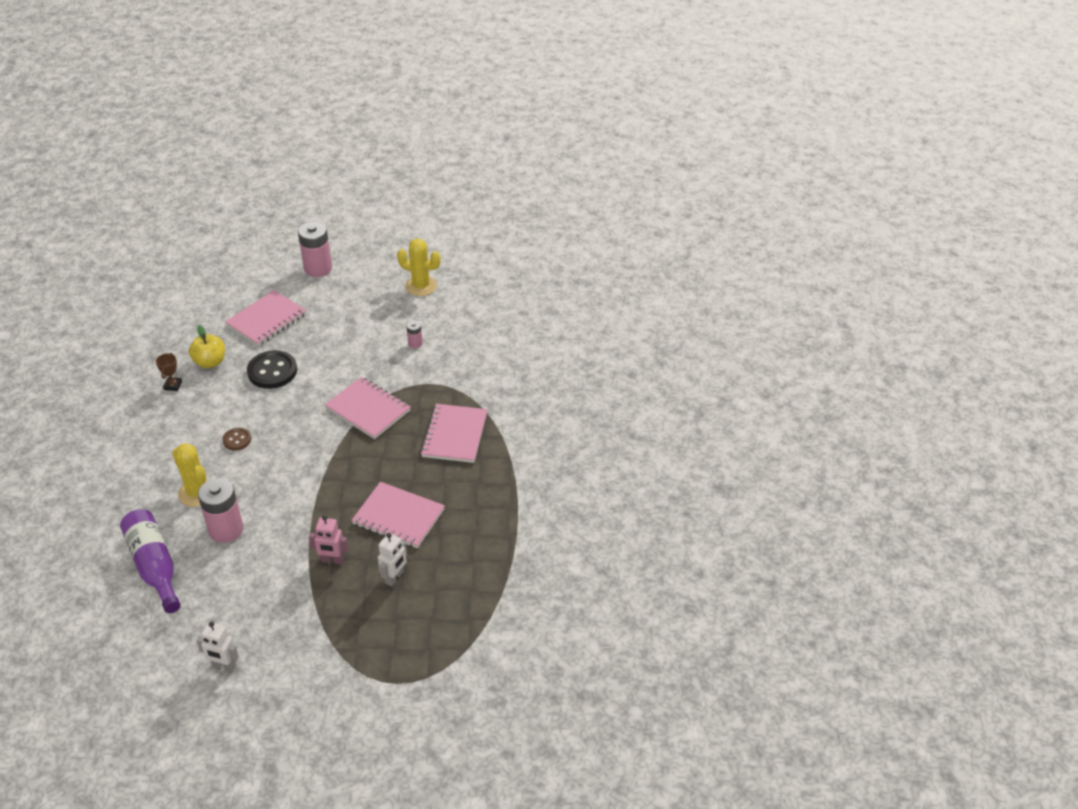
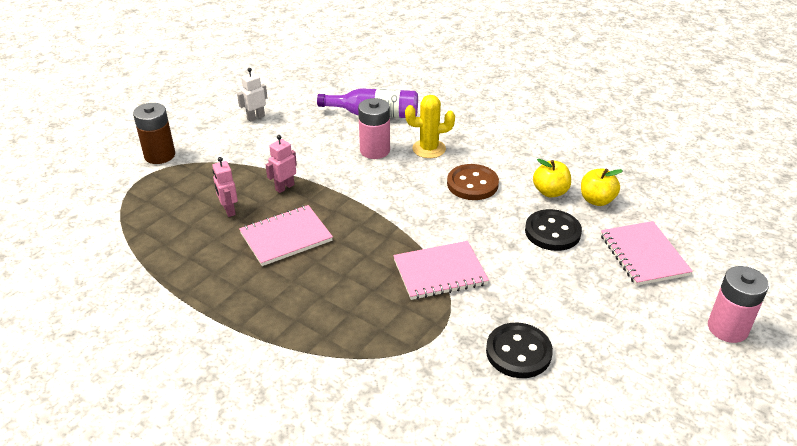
camera: 125 degrees right, 5 degrees down
(173, 385) = (577, 172): brown trophy -> none
(216, 391) = (550, 192): none -> yellow apple
(237, 440) = (472, 184): brown button -> brown button, size x1.85
(353, 698) = (160, 155): none -> brown battery
(394, 577) = (229, 210): white robot -> pink robot
(415, 343) = (518, 352): pink battery -> black button
(421, 286) = (634, 409): yellow cactus -> none
(454, 435) = (345, 317): pink notebook -> none

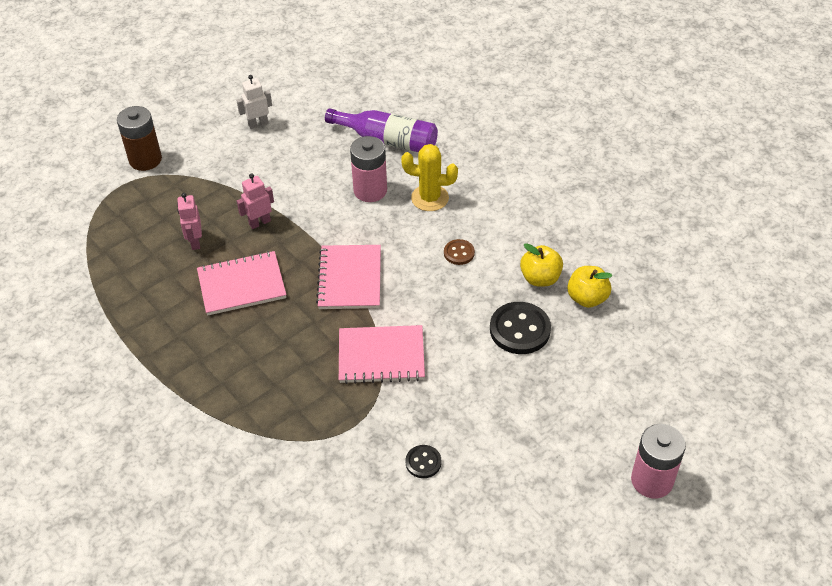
camera: 15 degrees right, 10 degrees up
(472, 184) = (459, 253): brown button -> brown button, size x0.54
(518, 352) = (423, 462): black button -> black button, size x0.54
(643, 255) = (605, 376): pink notebook -> pink notebook (350, 279)

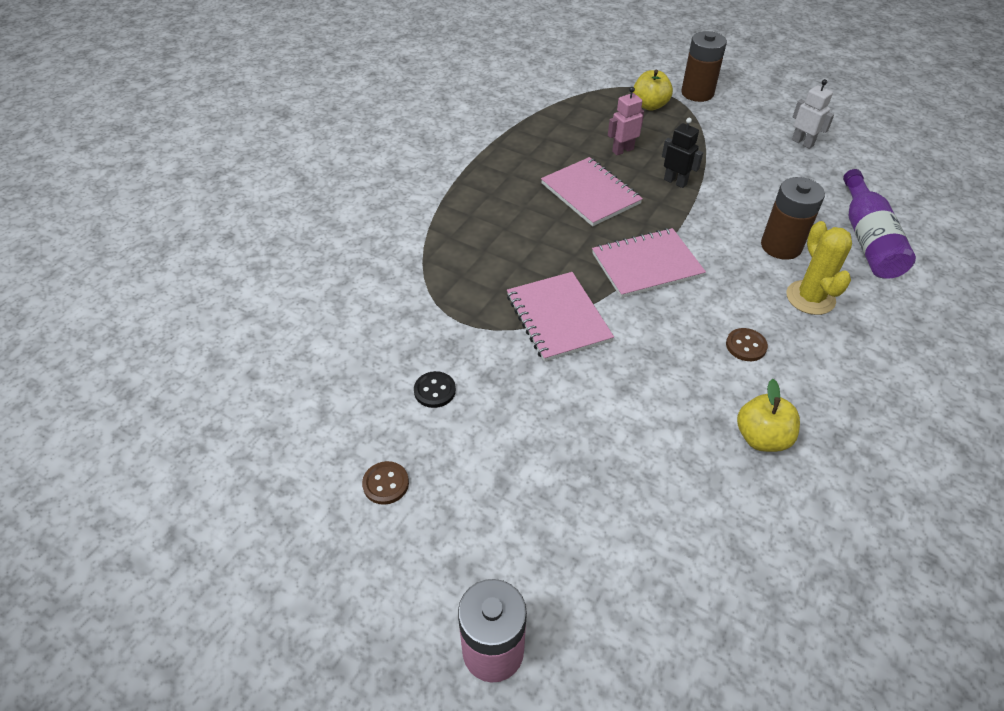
camera: 70 degrees right, 0 degrees up
(259, 222) = (675, 182): pink robot -> black robot
(370, 190) = (781, 246): pink battery -> brown battery
(502, 517) = (385, 484): none -> brown button
(520, 330) = (665, 435): black button -> none
(587, 298) = (762, 500): yellow apple -> yellow apple (649, 105)

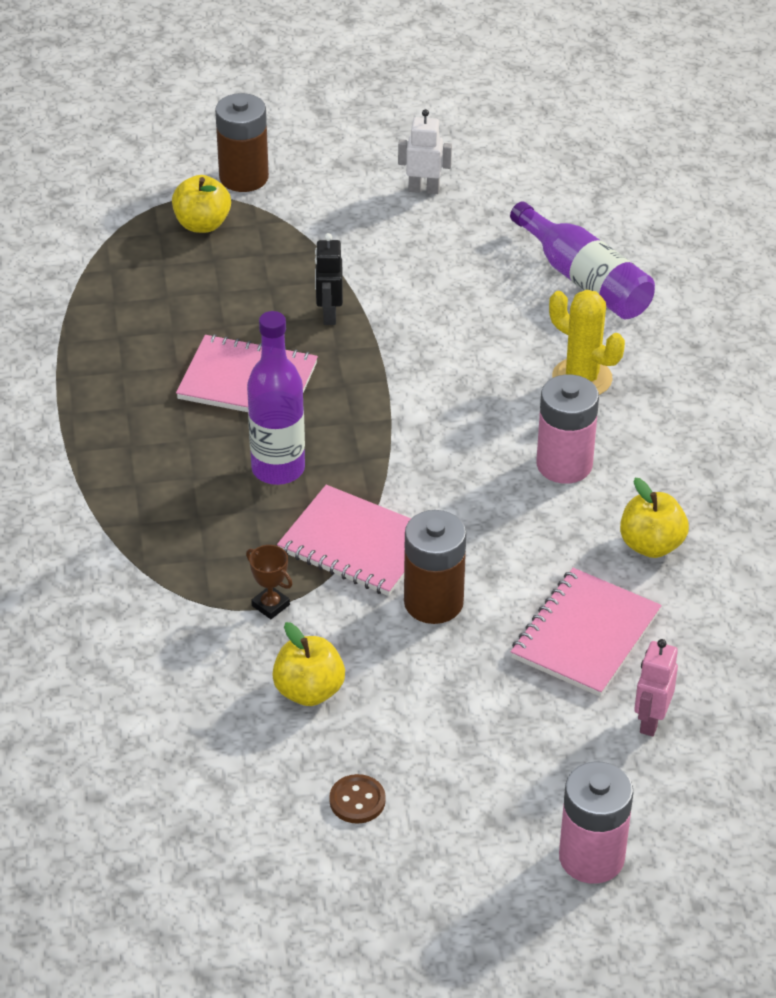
camera: 40 degrees left, 5 degrees down
(434, 390) = (309, 691): black button -> yellow apple
(469, 324) = (270, 605): none -> brown trophy
(557, 249) = (278, 469): none -> purple bottle
(622, 150) = (229, 304): pink robot -> pink robot (651, 721)
(646, 265) = (391, 433): pink notebook -> pink notebook (585, 635)
(675, 182) = (329, 315): black robot -> black robot turned 90 degrees counterclockwise
(746, 346) = (564, 464): brown button -> pink battery
(781, 246) = (507, 335): brown battery -> brown battery (433, 602)

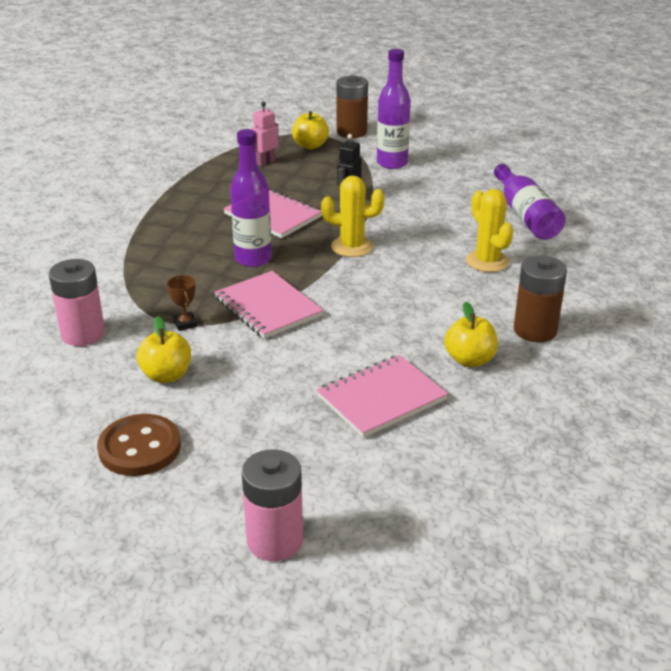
camera: 25 degrees right, 10 degrees down
(345, 228) = (392, 163): none -> purple bottle
(357, 800) = (140, 447): brown button -> brown button, size x1.85
(394, 406) = (352, 247): none -> yellow cactus
(424, 189) = (454, 156): white robot -> none
(433, 602) = (291, 351): brown battery -> brown battery (535, 330)
(564, 464) = (440, 301): pink battery -> pink battery (83, 334)
(651, 721) = (390, 465): pink robot -> pink robot (265, 162)

